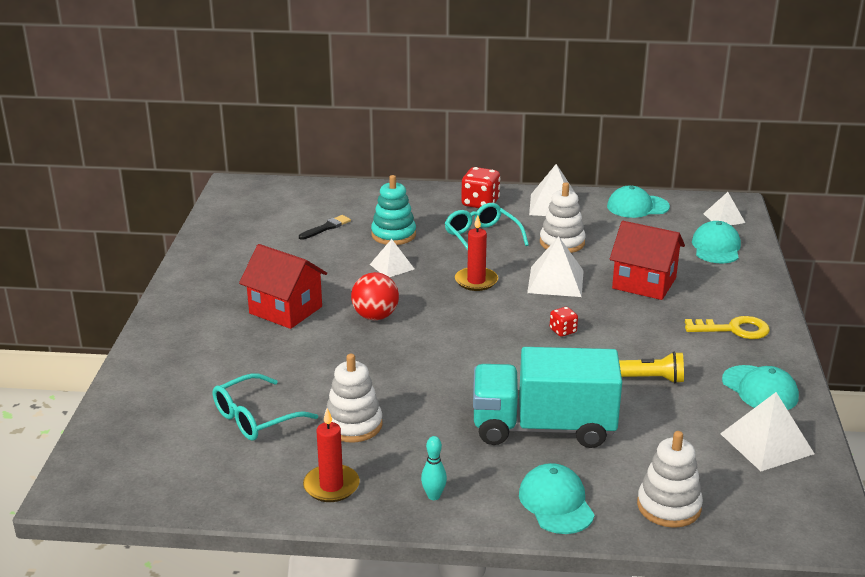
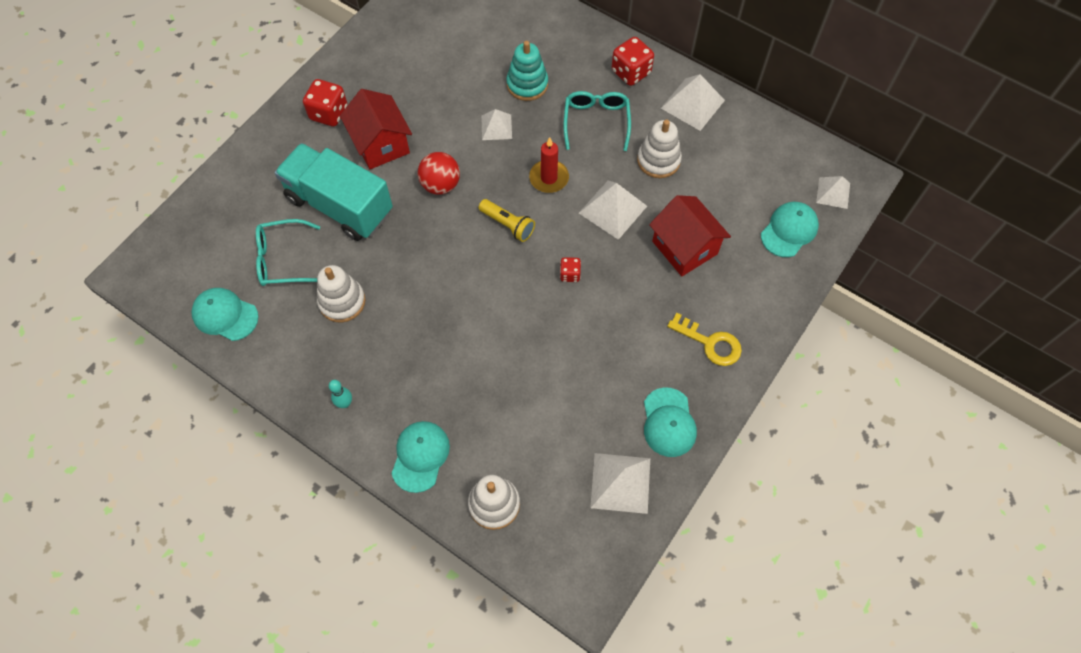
camera: 30 degrees right, 35 degrees up
(208, 307) = (329, 113): none -> red dice
(326, 228) = (480, 50): black brush -> none
(331, 486) = (287, 356): red candle -> none
(543, 427) = (470, 375): turquoise truck -> turquoise truck (340, 205)
(637, 206) = (767, 140): turquoise cap -> turquoise cap (225, 315)
(650, 379) = (592, 365): yellow flashlight -> yellow flashlight (508, 225)

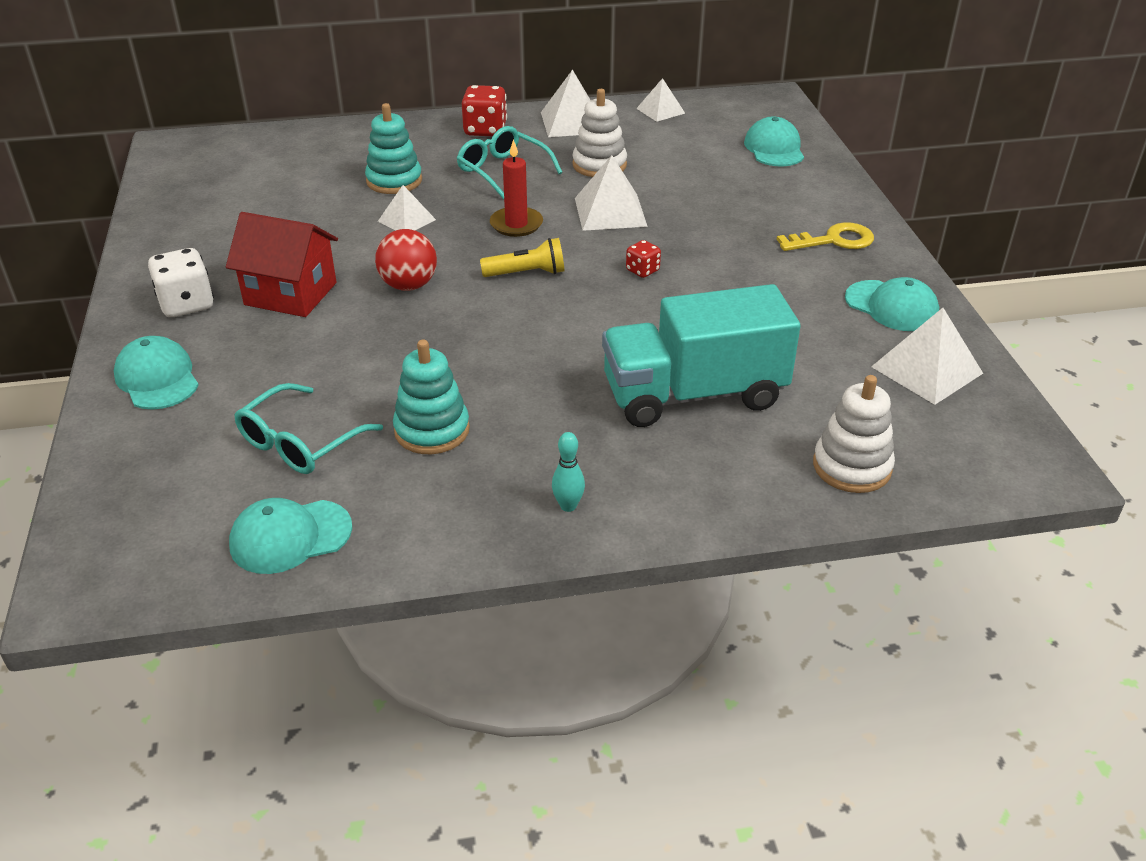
camera: 45 degrees left, 25 degrees down
(329, 113) = (186, 304): red dice -> white dice
(340, 205) = (309, 361): turquoise truck -> turquoise truck (693, 394)
(342, 301) = (432, 430): white stacking toy -> turquoise stacking toy
(420, 456) = (720, 487): turquoise cap -> turquoise cap (157, 378)
(684, 247) = (712, 200): red house -> none
(833, 193) = (768, 114): white pyramid -> white pyramid (660, 110)

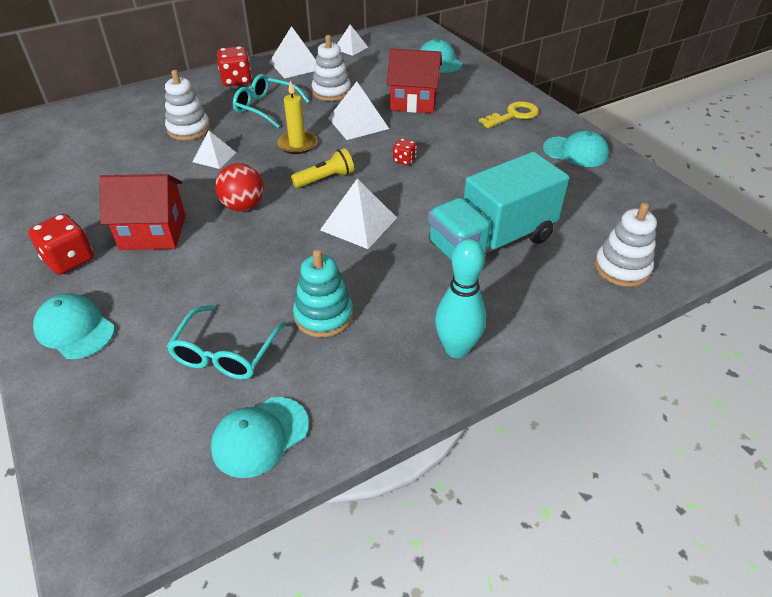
camera: 20 degrees left, 5 degrees up
(186, 304) = (69, 260): white dice -> red dice
(394, 181) = (189, 129): turquoise stacking toy -> white stacking toy
(516, 224) = (297, 144): red candle -> yellow candle
(568, 506) = (456, 349): turquoise bowling pin -> turquoise bowling pin, size x1.93
(702, 197) = (413, 102): none -> red house
(926, 370) = (623, 190): white pyramid -> white pyramid (358, 223)

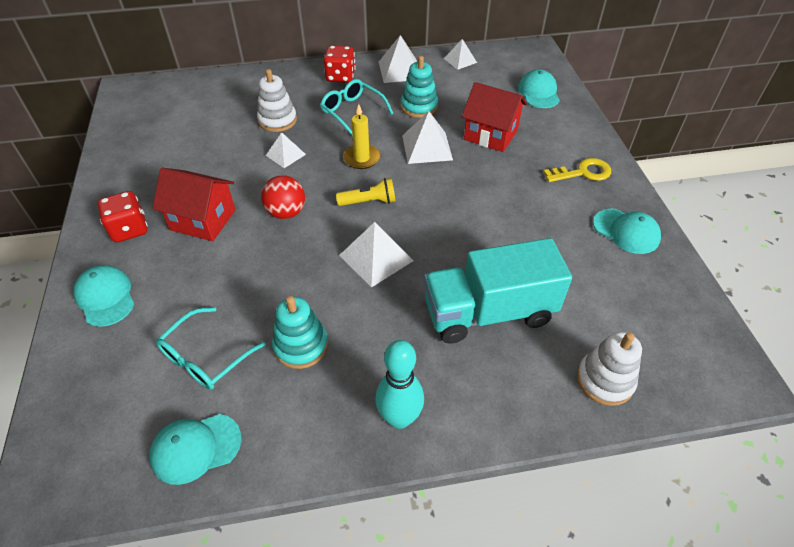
camera: 20 degrees right, 5 degrees up
(331, 92) = (419, 107): white stacking toy -> turquoise stacking toy
(404, 160) = (450, 199): red dice -> none

